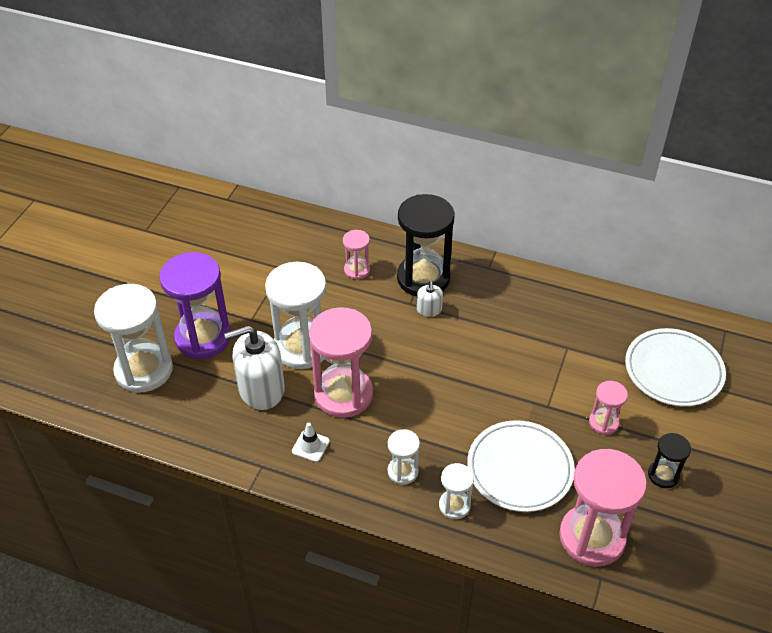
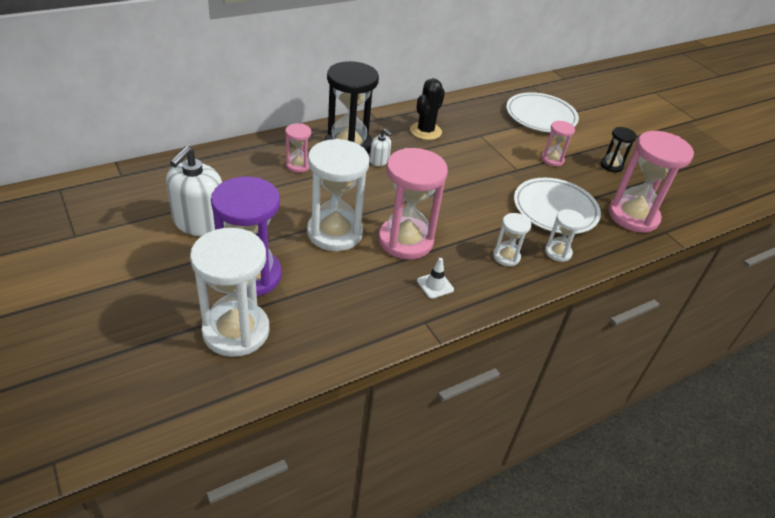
camera: 55 degrees left, 5 degrees down
(261, 389) = (348, 277): white soap dispenser -> white soap dispenser (199, 222)
(517, 308) = (425, 131): none -> black cactus

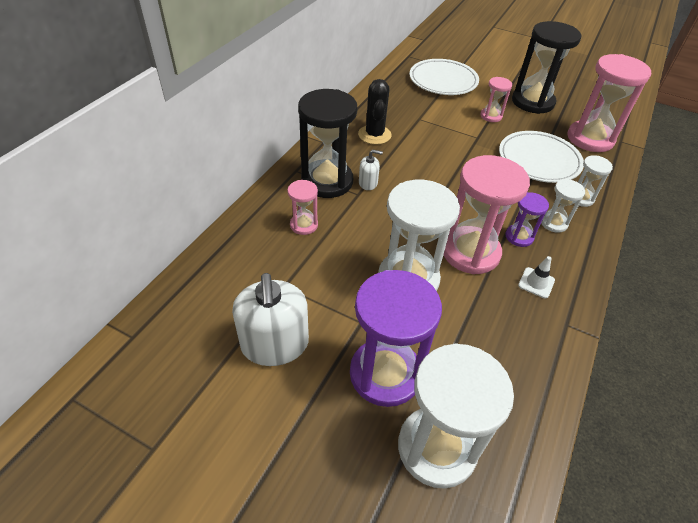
camera: 30 degrees left, 5 degrees up
(461, 251) = (519, 237): none -> purple hourglass
(611, 165) = (532, 102): black hourglass -> black hourglass, size x2.02

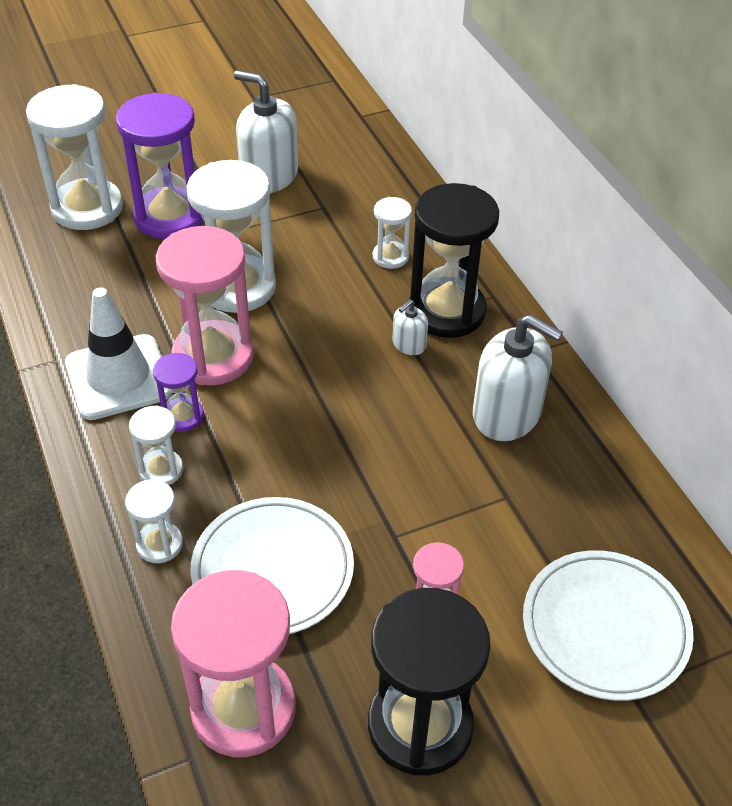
camera: 130 degrees right, 0 degrees up
(304, 225) = (390, 257): pink hourglass -> white hourglass
(374, 135) = (507, 414): black cactus -> white soap dispenser
(536, 283) = (118, 377): white traffic cone -> white traffic cone, size x2.27

